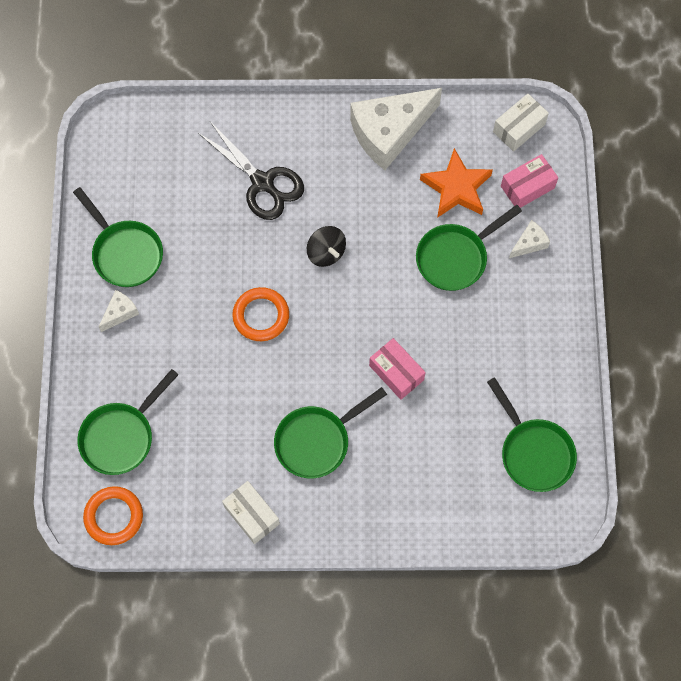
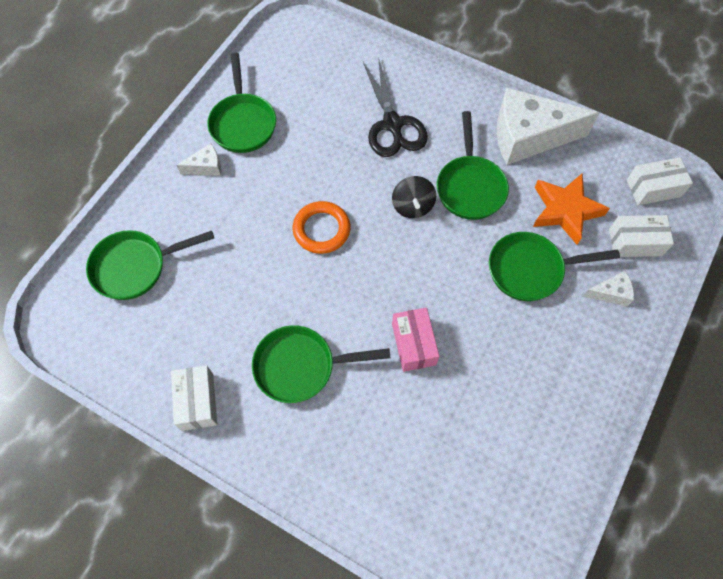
camera: 30 degrees right, 5 degrees down
(114, 516) = (80, 332): orange ring -> none
(527, 187) = (635, 242): pink box -> white box
(533, 452) = (507, 499): green pan -> green pan (470, 186)

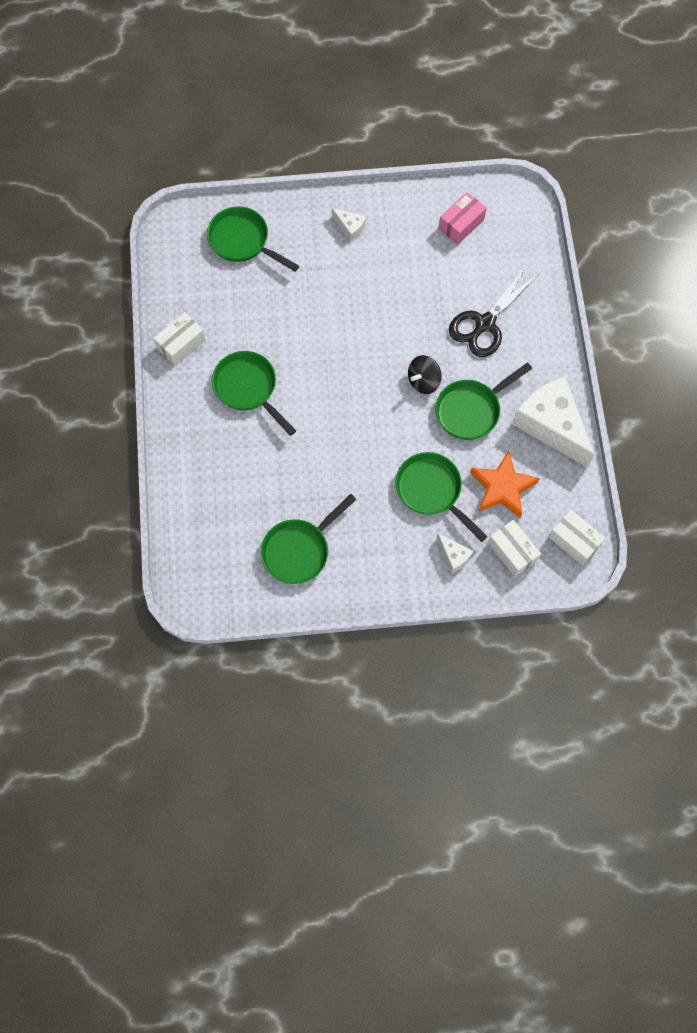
camera: 55 degrees right, 5 degrees up
(243, 123) = (405, 225): green pan -> green pan (299, 550)
(321, 229) = (358, 334): orange ring -> none
(413, 344) = (315, 448): pink box -> pink box (461, 224)

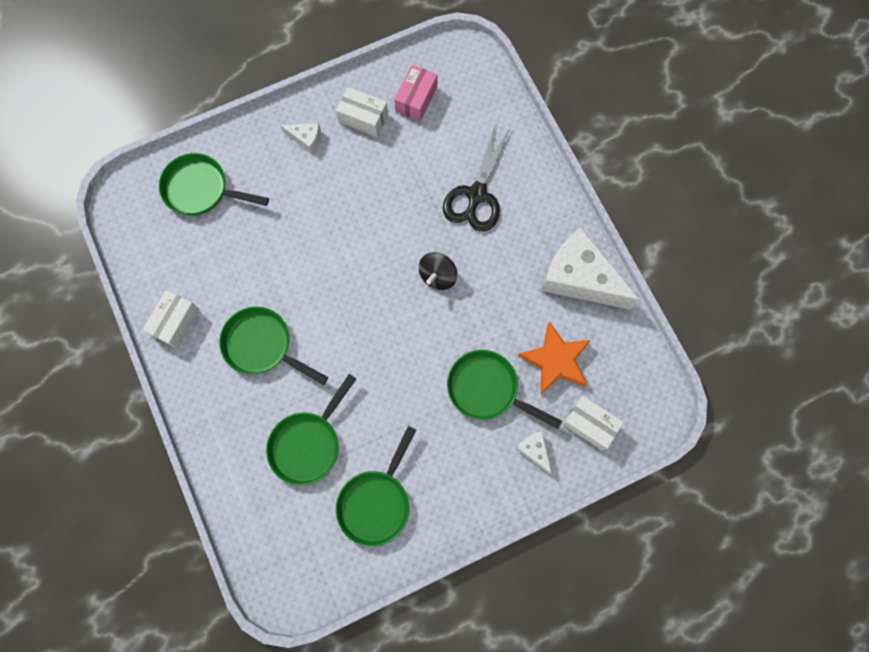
camera: 20 degrees left, 5 degrees up
(454, 556) = (534, 450): white cheese -> white cheese turned 150 degrees counterclockwise
(471, 410) = (496, 289): green pan -> green pan (308, 443)
(574, 541) = (645, 391): white box -> white box (363, 118)

